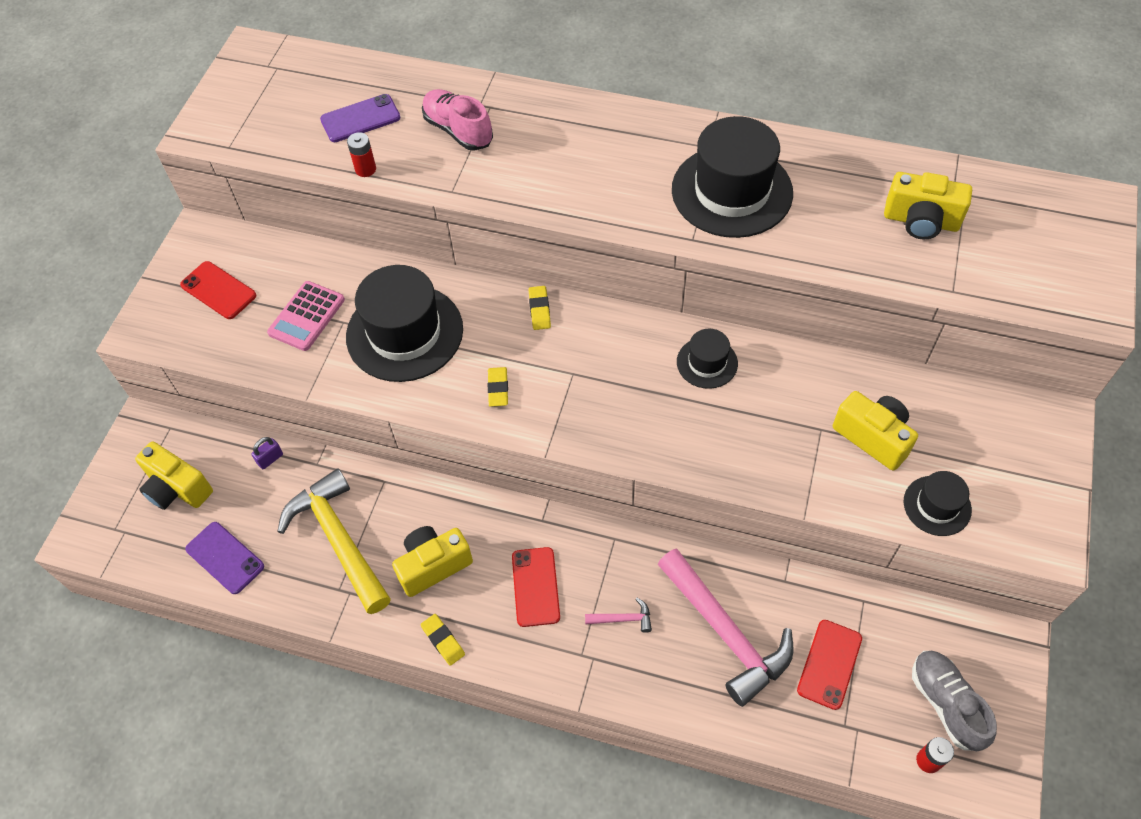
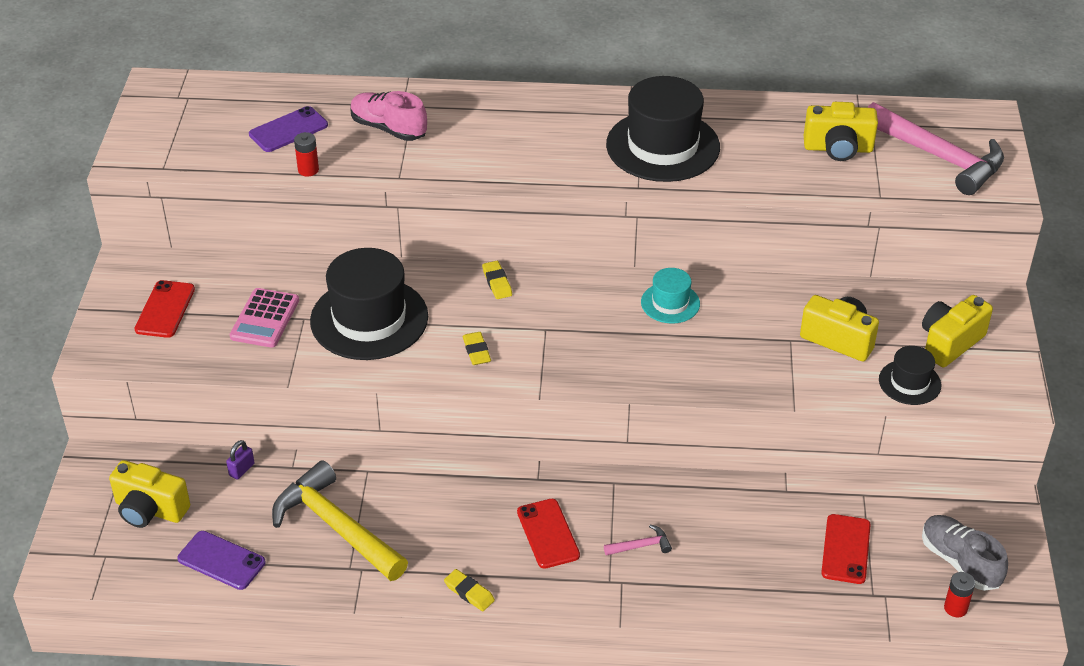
camera: 15 degrees left, 15 degrees down
(218, 290) = (165, 309): red phone -> red phone turned 75 degrees clockwise
(433, 565) = (440, 533): yellow camera -> yellow camera (949, 343)
(707, 363) = (670, 303): black hat -> turquoise hat
(726, 633) = (742, 541): pink hammer -> pink hammer (939, 157)

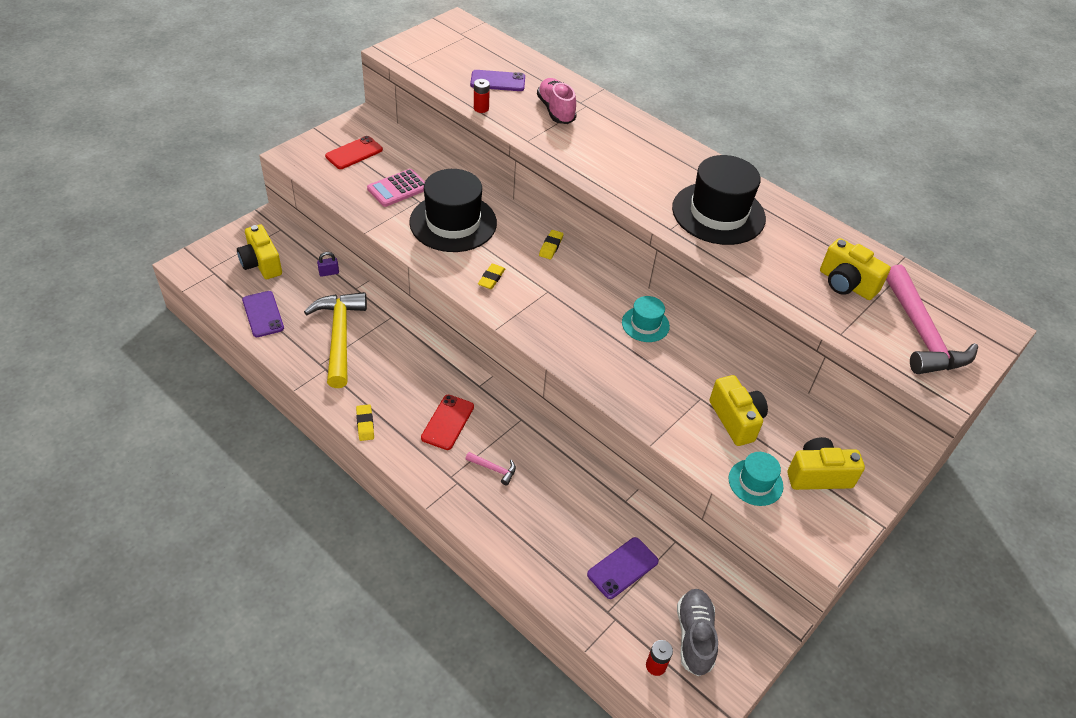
camera: 35 degrees right, 5 degrees up
(846, 549) = (622, 568): red phone -> purple phone
(909, 382) = (755, 482): black hat -> turquoise hat

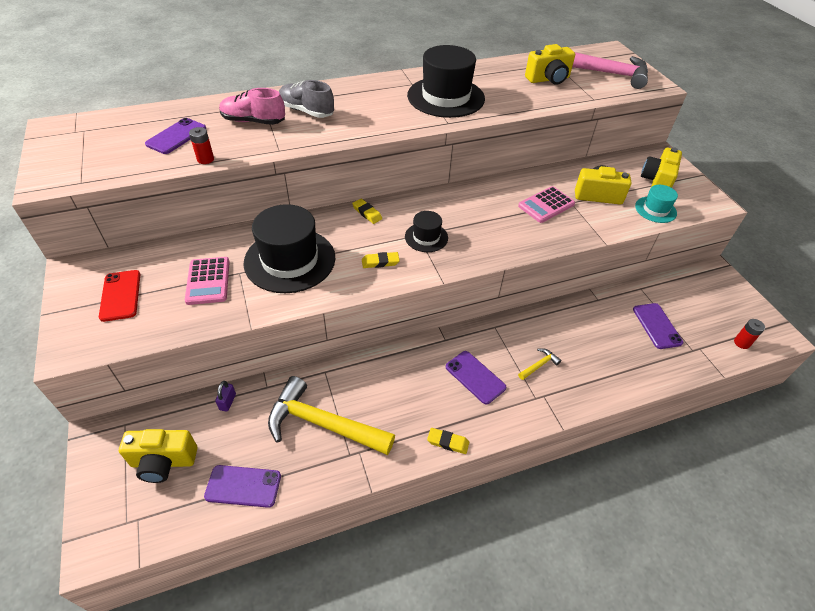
camera: 60 degrees left, 0 degrees up
(447, 422) = (475, 377): red phone -> purple phone
(491, 278) = (380, 262): yellow eraser -> yellow eraser turned 60 degrees counterclockwise
(494, 469) = (539, 365): pink hammer -> yellow hammer
(548, 298) = (426, 237): none -> black hat
(645, 324) = (485, 198): turquoise hat -> none
(676, 377) = (546, 205): none -> pink calculator
(694, 636) = (721, 313): grey shoe -> grey shoe (306, 111)

